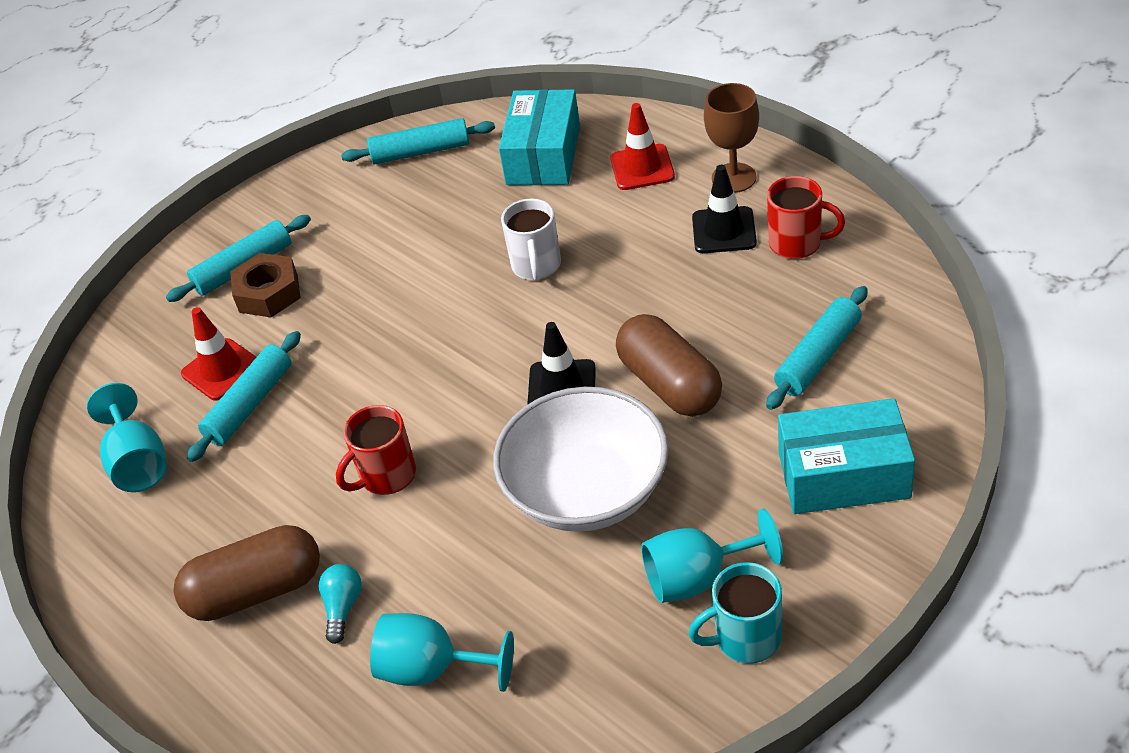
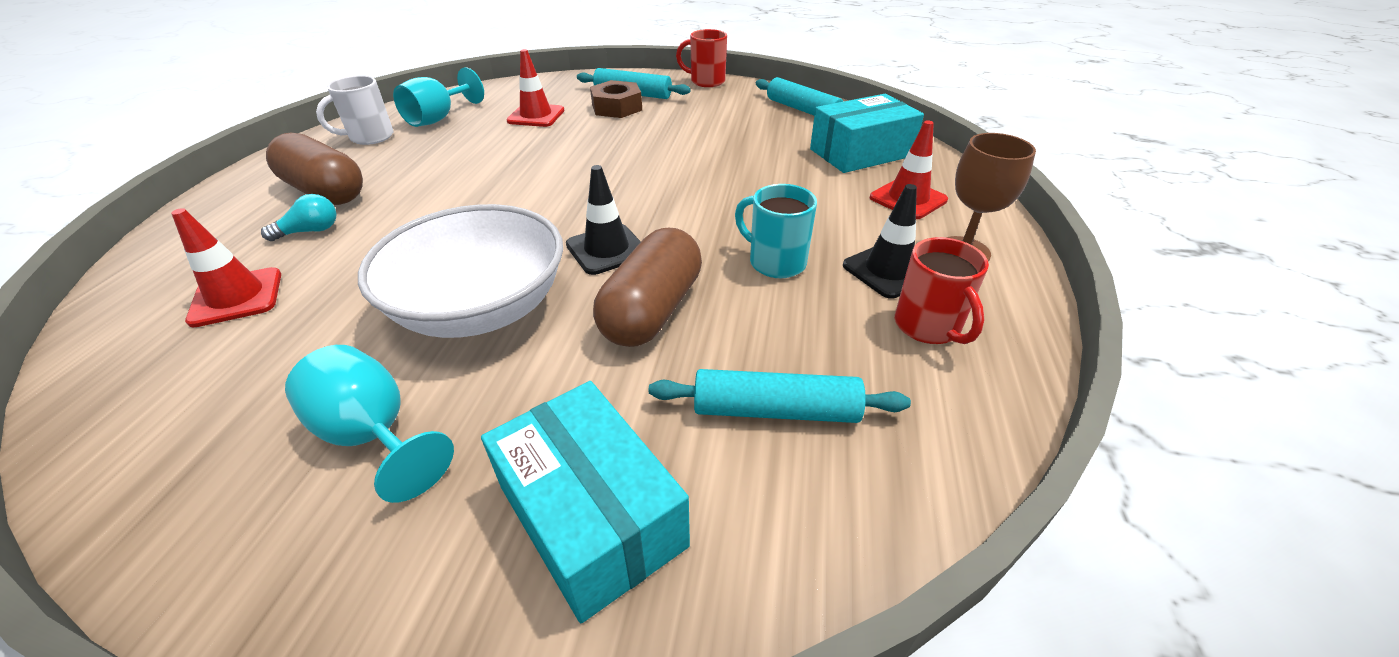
camera: 50 degrees right, 5 degrees down
(250, 404) = (509, 134): turquoise rolling pin -> none
(386, 476) = (460, 203): red mug -> red mug (706, 81)
(432, 669) = (237, 297): turquoise goblet -> red traffic cone
(536, 266) = (737, 190): white mug -> white mug (370, 137)
(745, 638) = (274, 520): turquoise mug -> turquoise mug (775, 262)

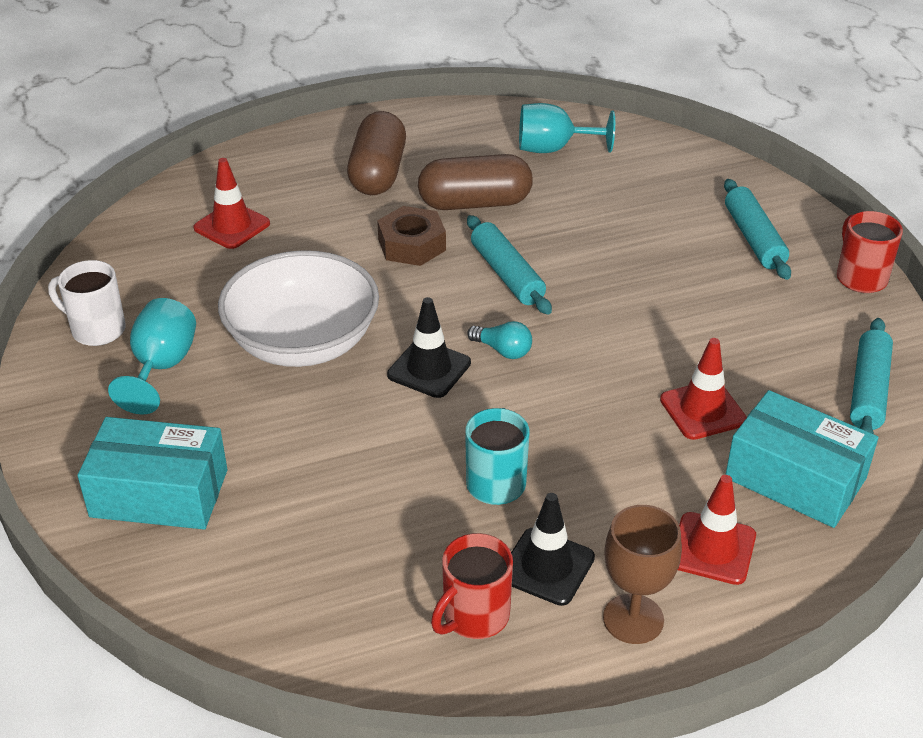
camera: 60 degrees right, 0 degrees up
(310, 231) = (323, 203): turquoise light bulb -> turquoise light bulb (503, 350)
(370, 137) = (479, 136): white mug -> white mug (96, 330)
(536, 116) = (624, 202): red traffic cone -> red traffic cone (702, 410)
(592, 516) = (159, 493): turquoise box -> turquoise box turned 75 degrees clockwise
(617, 107) = (705, 244): brown nut -> brown nut (412, 245)
(652, 310) = (368, 433): brown capsule -> brown capsule (475, 203)
(775, 410) = (302, 547): turquoise rolling pin -> turquoise rolling pin (507, 274)

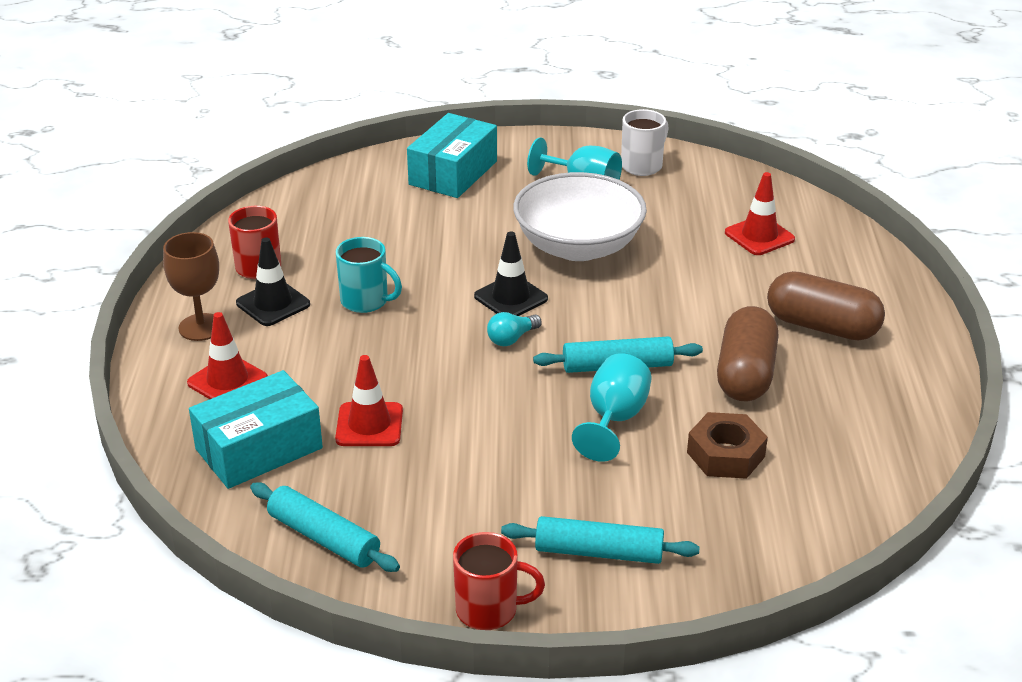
camera: 110 degrees right, 5 degrees down
(412, 245) = (689, 323): brown nut -> brown nut (726, 454)
(553, 149) = (836, 454): turquoise goblet -> turquoise goblet (614, 419)

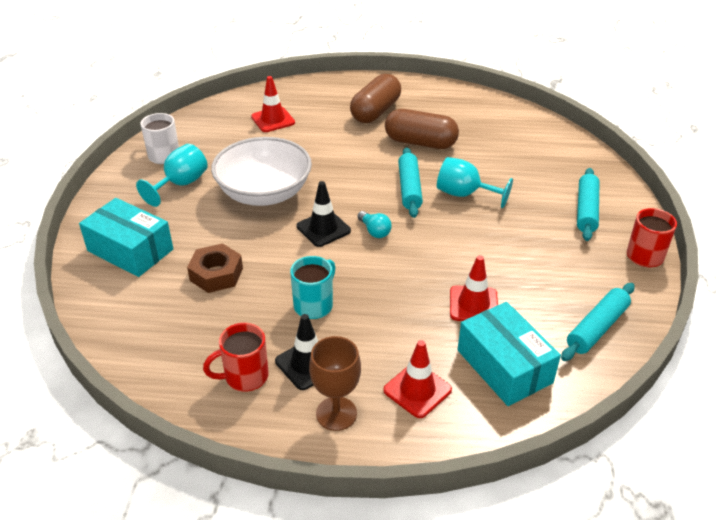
camera: 85 degrees left, 5 degrees up
(726, 454) = (495, 158): brown nut -> brown nut (216, 274)

